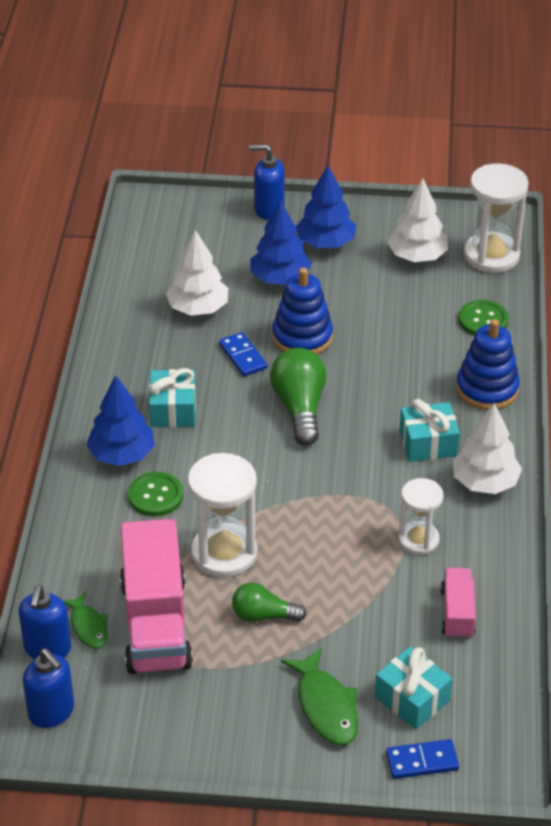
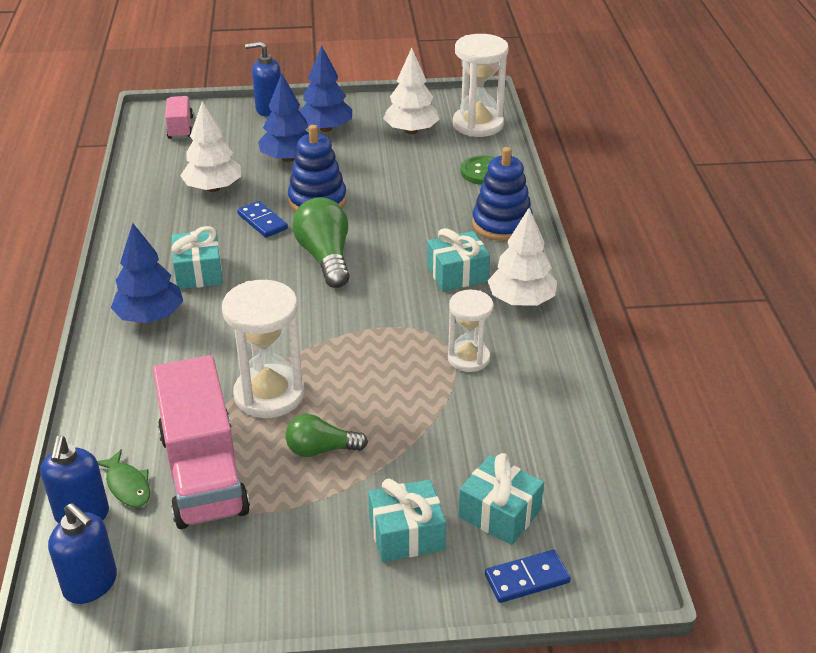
camera: 10 degrees left, 5 degrees down
(155, 496) = (189, 349): green button -> none
(325, 706) = (406, 534): green fish -> turquoise gift
(457, 613) = (525, 422): pink truck -> pink truck (180, 128)

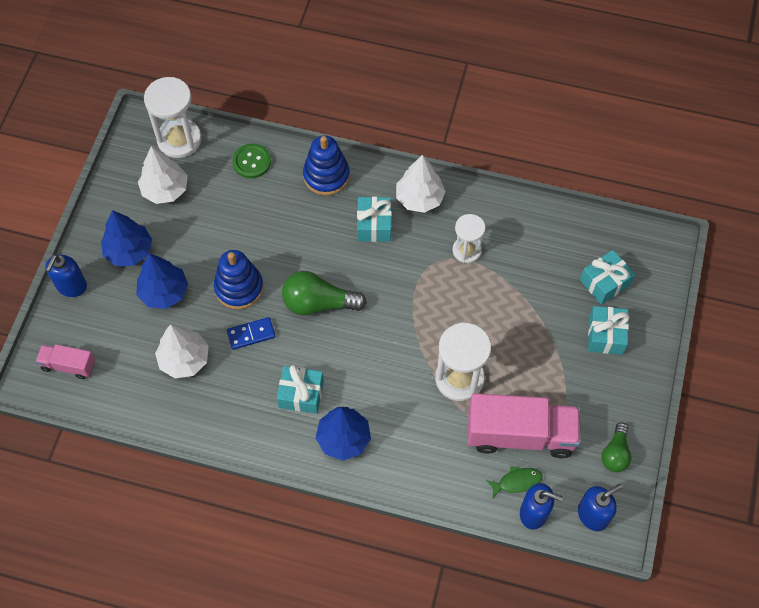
camera: 70 degrees left, 25 degrees up
(321, 449) = (522, 361): green light bulb -> green light bulb (615, 453)
(527, 578) = (654, 287): blue domino -> none

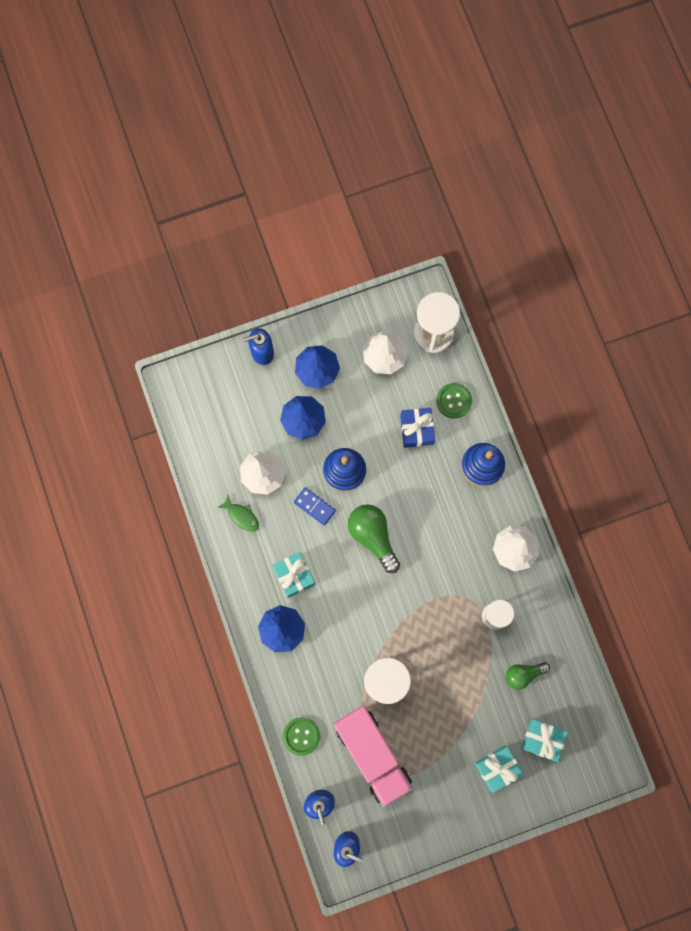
camera: 55 degrees right, 15 degrees up
(68, 365) = (203, 398): pink truck -> none
(252, 206) = (416, 430): none -> blue gift
(374, 225) = (466, 531): turquoise gift -> none
(458, 488) = (301, 736): none -> green button
(517, 482) = (334, 775): green fish -> green fish (241, 516)
(615, 453) = (405, 834): green light bulb -> green light bulb (523, 674)

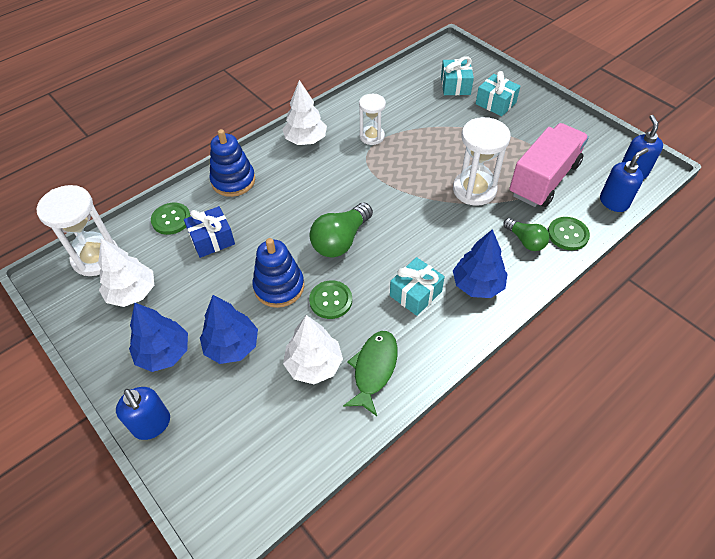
camera: 110 degrees left, 25 degrees down
(241, 516) = (374, 369): green fish -> green fish, size x1.55
(314, 506) = (331, 300): blue domino -> green button
(523, 674) = (411, 108): green light bulb -> green light bulb (525, 241)

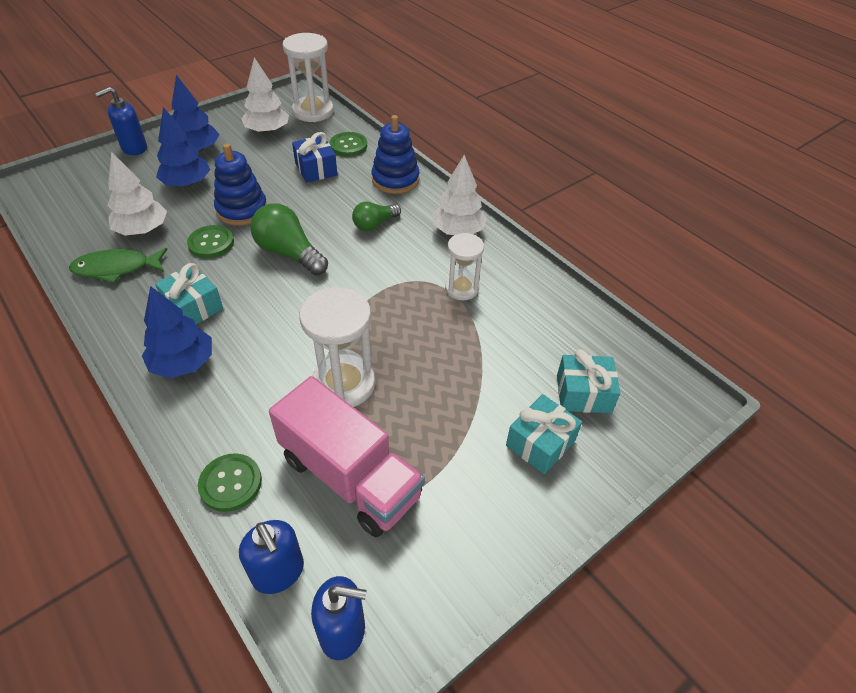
camera: 90 degrees right, 5 degrees down
(374, 369) = (116, 268): green fish -> green fish turned 150 degrees clockwise
(525, 241) = (235, 427): green light bulb -> green light bulb (374, 224)

